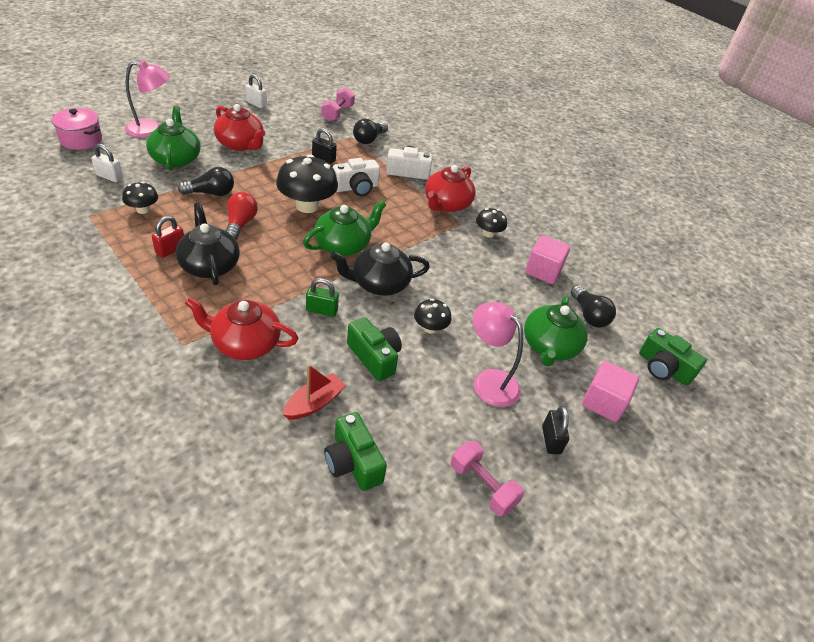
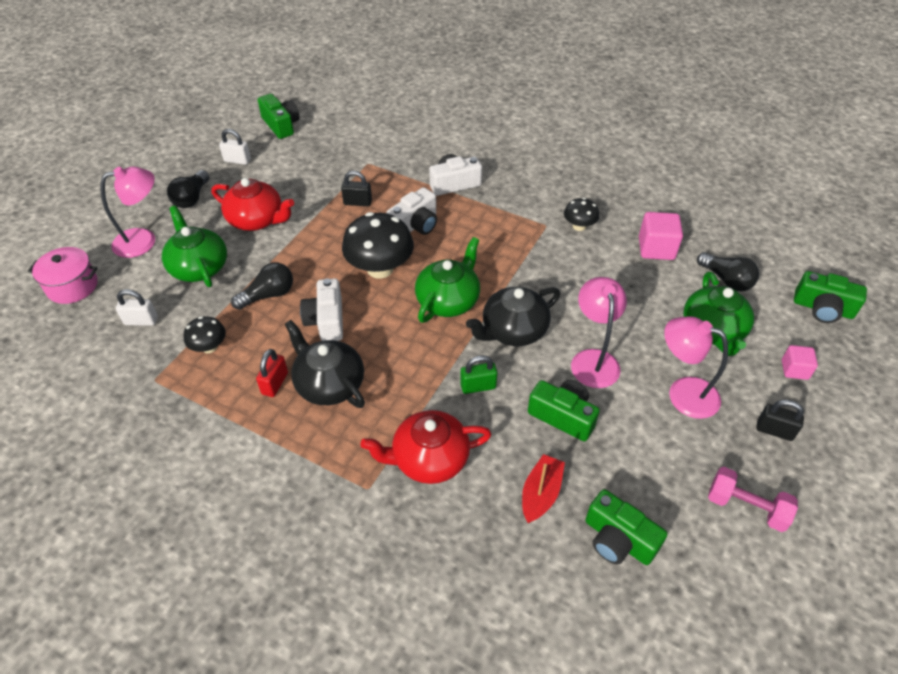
camera: 15 degrees left, 5 degrees up
(240, 224) = (326, 320): red light bulb -> white camera
(305, 93) = (281, 125): none -> green camera
(337, 113) = (334, 139): pink dumbbell -> none
(369, 139) = (388, 159): black light bulb -> black light bulb (192, 198)
(430, 328) = (593, 359): black mushroom -> pink lamp
(446, 204) = (517, 208): red teapot -> none
(551, 440) = (774, 430): black padlock -> black padlock turned 45 degrees counterclockwise
(603, 403) = (794, 370): pink cube -> pink cube, size x0.62

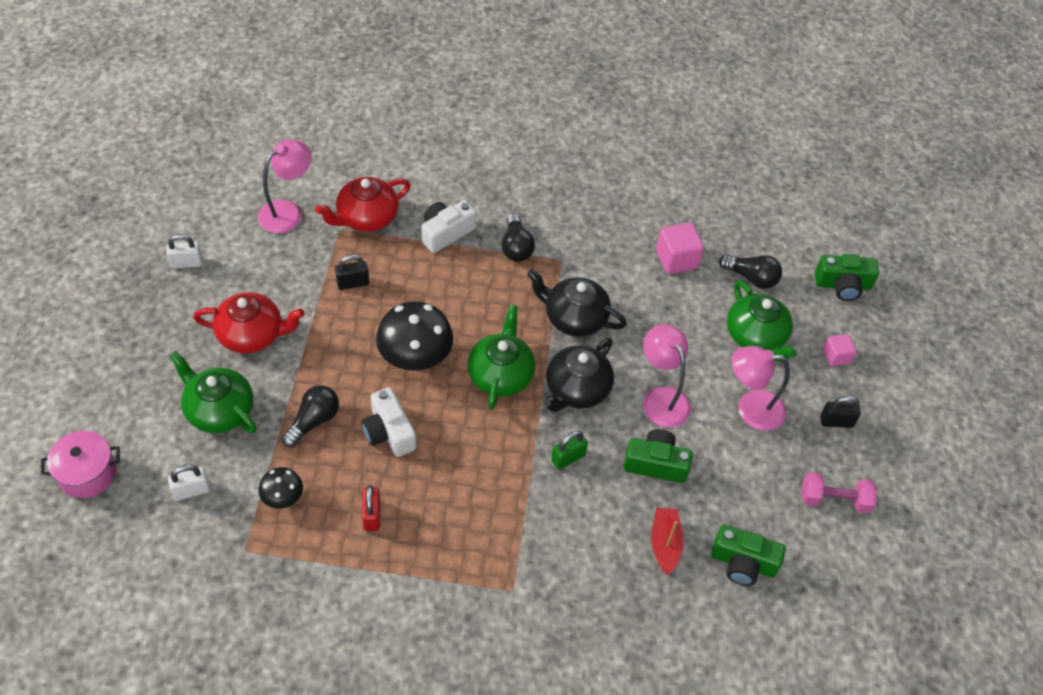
camera: 25 degrees left, 5 degrees up
(144, 240) = (136, 395): pink lamp -> pink lamp (288, 212)
(192, 198) = (161, 326): black light bulb -> black light bulb (516, 247)
(281, 125) = (213, 201): green camera -> none
(329, 384) = (426, 499): black teapot -> black teapot (574, 318)
(415, 225) = (428, 295): white camera -> none
(429, 459) = (554, 544): red teapot -> red teapot (366, 218)
(579, 226) = (594, 252): black mushroom -> none

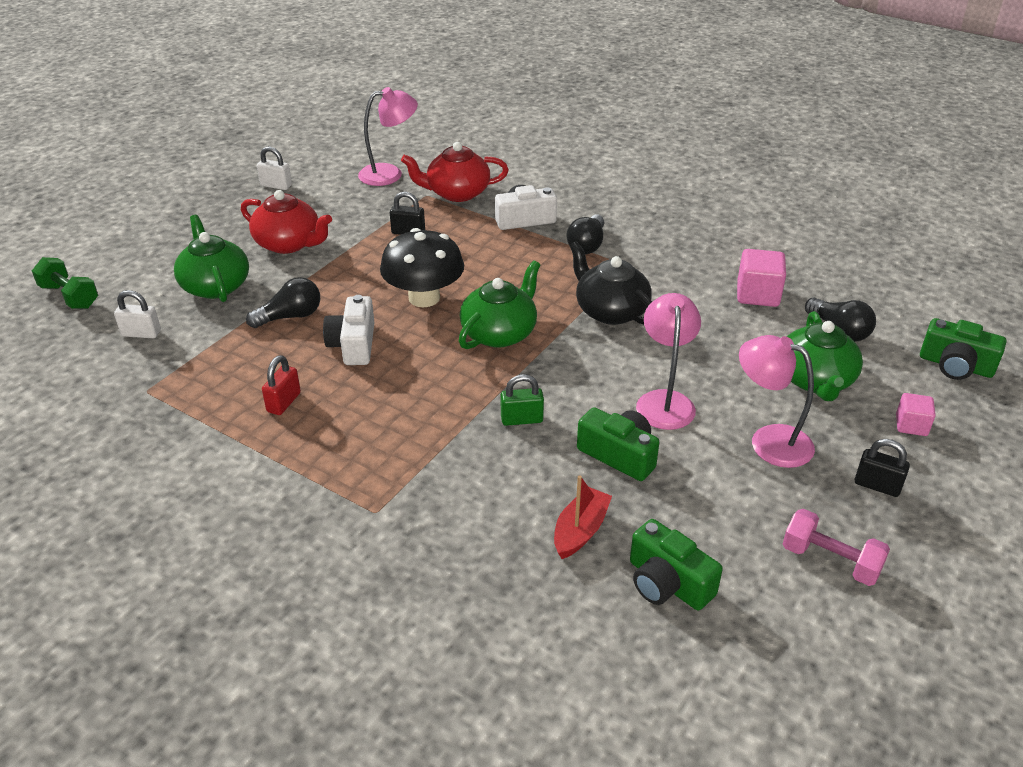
camera: 30 degrees right, 15 degrees down
(88, 473) = (69, 296): pink pot -> green dumbbell
(283, 497) = (214, 363): black mushroom -> none
(576, 389) = (572, 367): black teapot -> none

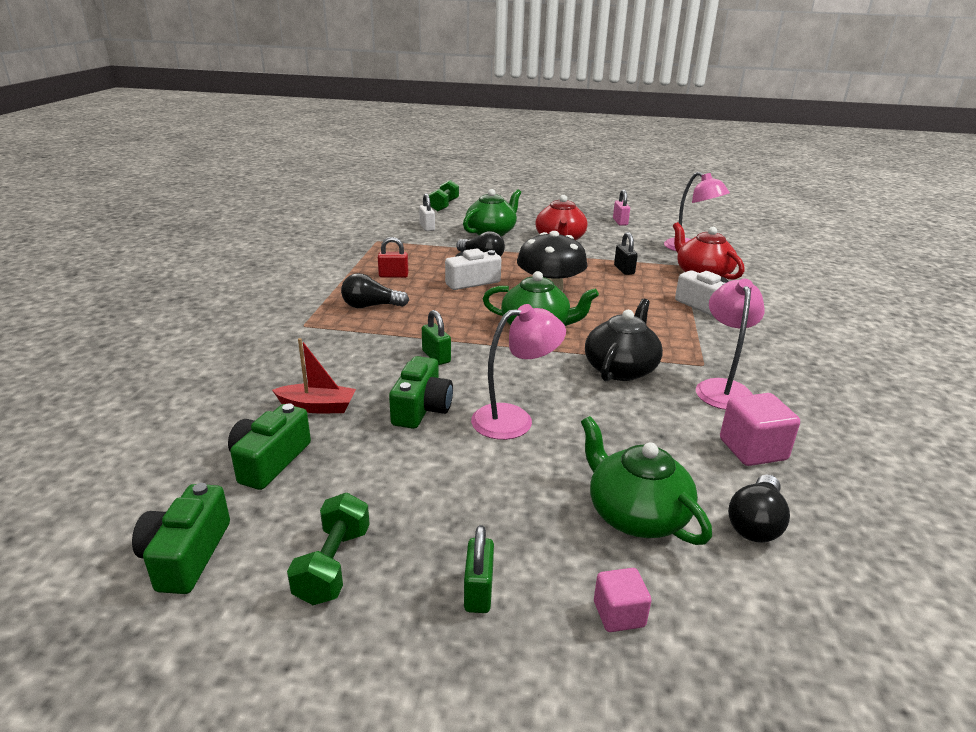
camera: 65 degrees right, 10 degrees down
(276, 185) = (620, 222): white padlock -> pink padlock
(587, 245) = (707, 340): black light bulb -> black light bulb (371, 306)
(769, 441) = (501, 494): pink lamp -> pink lamp (722, 388)
(815, 380) = (635, 514): green teapot -> green teapot turned 75 degrees clockwise
(830, 561) = (333, 565): pink dumbbell -> green dumbbell
(877, 485) = (478, 591): black padlock -> green padlock
(955, 365) = (802, 655): green camera -> green camera (186, 555)

